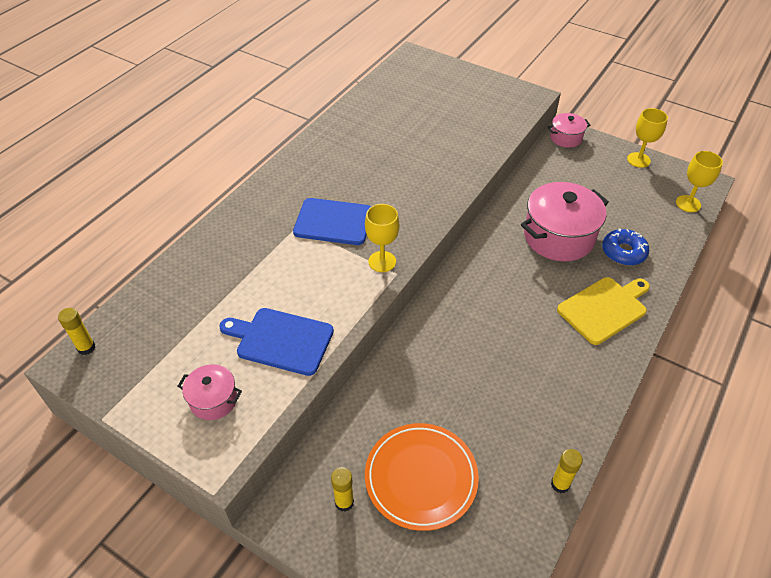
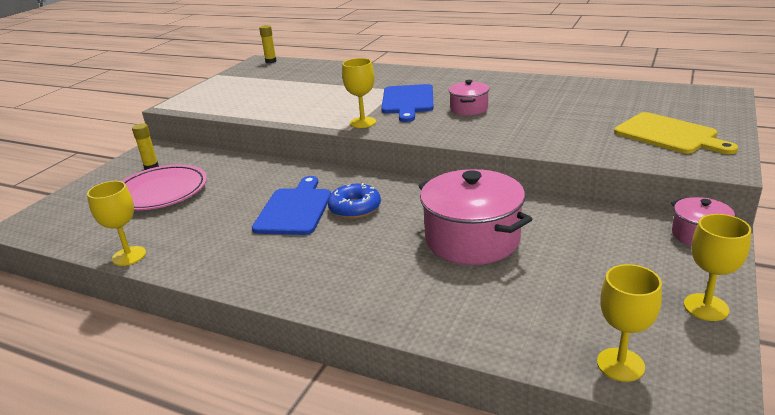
camera: 85 degrees right, 20 degrees down
(213, 400) = (224, 95): pink pot -> pink pot (469, 109)
(281, 340) = (273, 103): blue cutting board -> blue cutting board (294, 209)
(421, 477) = (160, 192): orange plate -> pink plate
(560, 484) = (129, 256): yellow glue stick -> yellow goblet
(604, 308) = (354, 277): yellow cutting board -> yellow cutting board (669, 135)
(623, 252) = (463, 292): blue donut -> blue donut (355, 208)

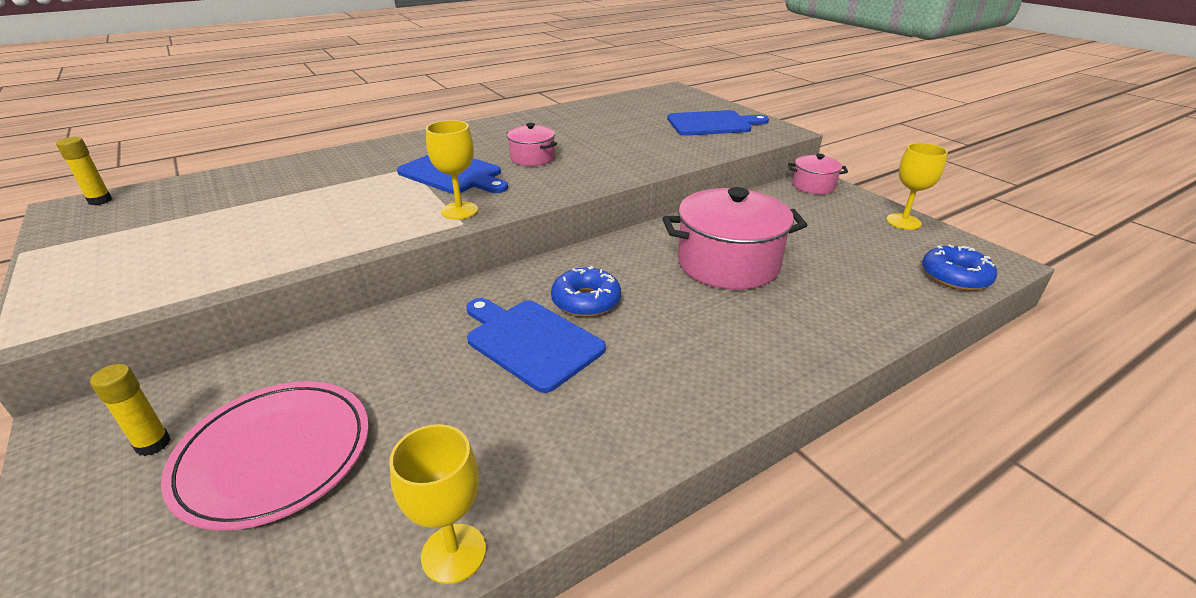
camera: 60 degrees left, 5 degrees up
(620, 364) = (955, 276): yellow goblet -> blue donut
(669, 135) = (712, 124): yellow cutting board -> blue cutting board

